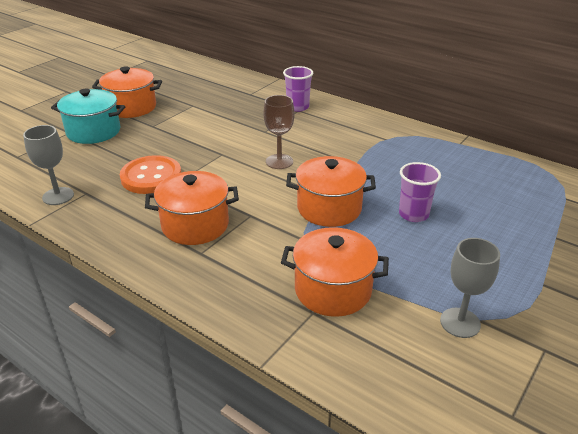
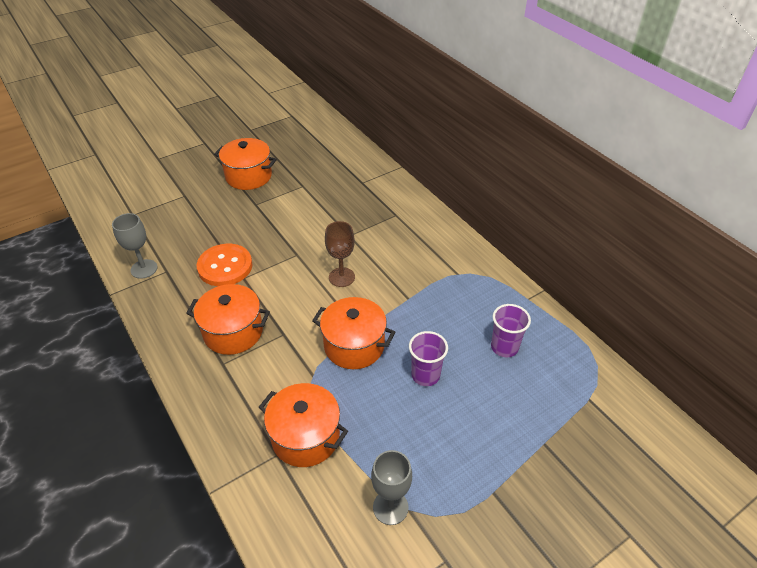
camera: 20 degrees right, 10 degrees up
(93, 131) = (204, 200): turquoise pot -> none
(297, 107) = (397, 210): purple cup -> purple cup (504, 347)

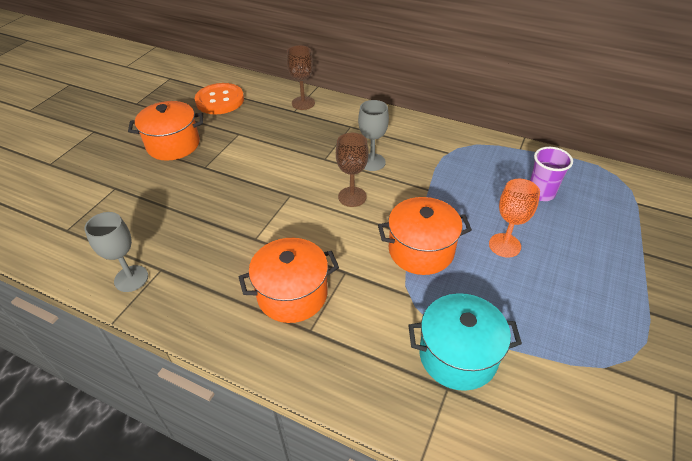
camera: 30 degrees left, 0 degrees up
(225, 266) = (225, 236): orange button -> orange button (220, 100)
(305, 437) = (458, 355): orange pot -> turquoise pot
(376, 178) = (303, 103): none -> brown goblet
(390, 507) = (590, 374): grey goblet -> grey goblet (372, 162)
(425, 375) = (504, 245): purple cup -> orange goblet

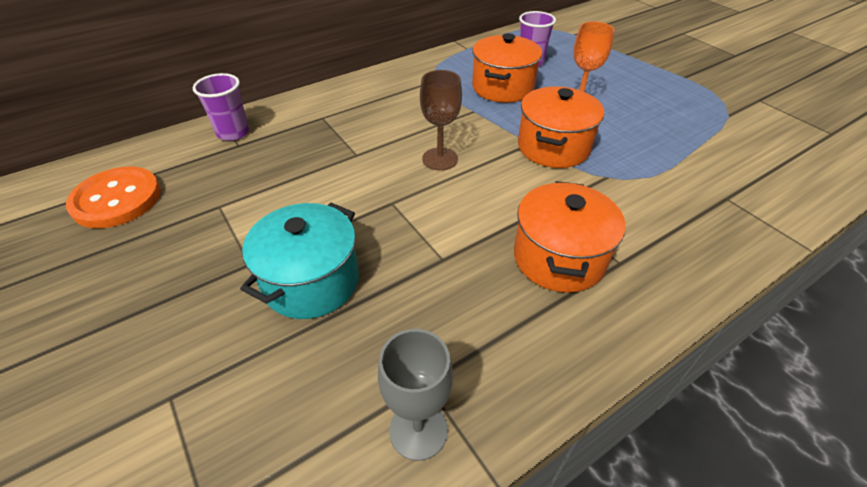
camera: 60 degrees left, 0 degrees up
(173, 145) = (152, 283): orange pot -> orange pot (503, 87)
(303, 103) = (233, 133): brown goblet -> purple cup
(372, 162) = (399, 126): grey goblet -> none
(458, 355) = (692, 178): turquoise pot -> turquoise pot (311, 281)

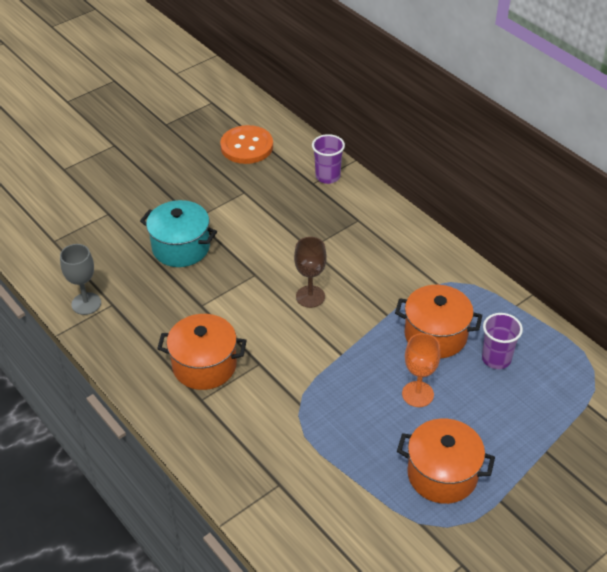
camera: 85 degrees right, 0 degrees up
(553, 147) = (337, 370): orange pot -> orange pot (442, 474)

